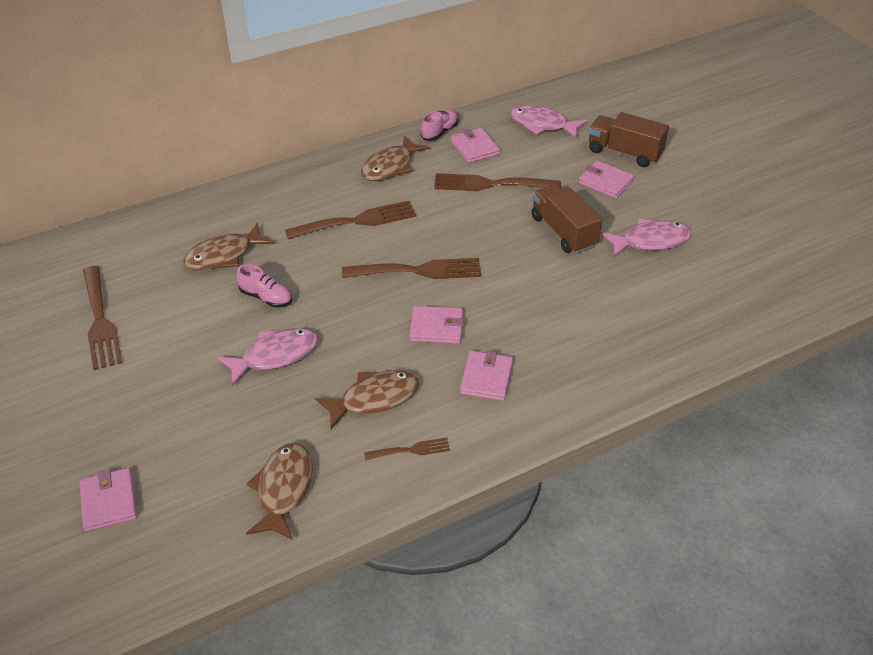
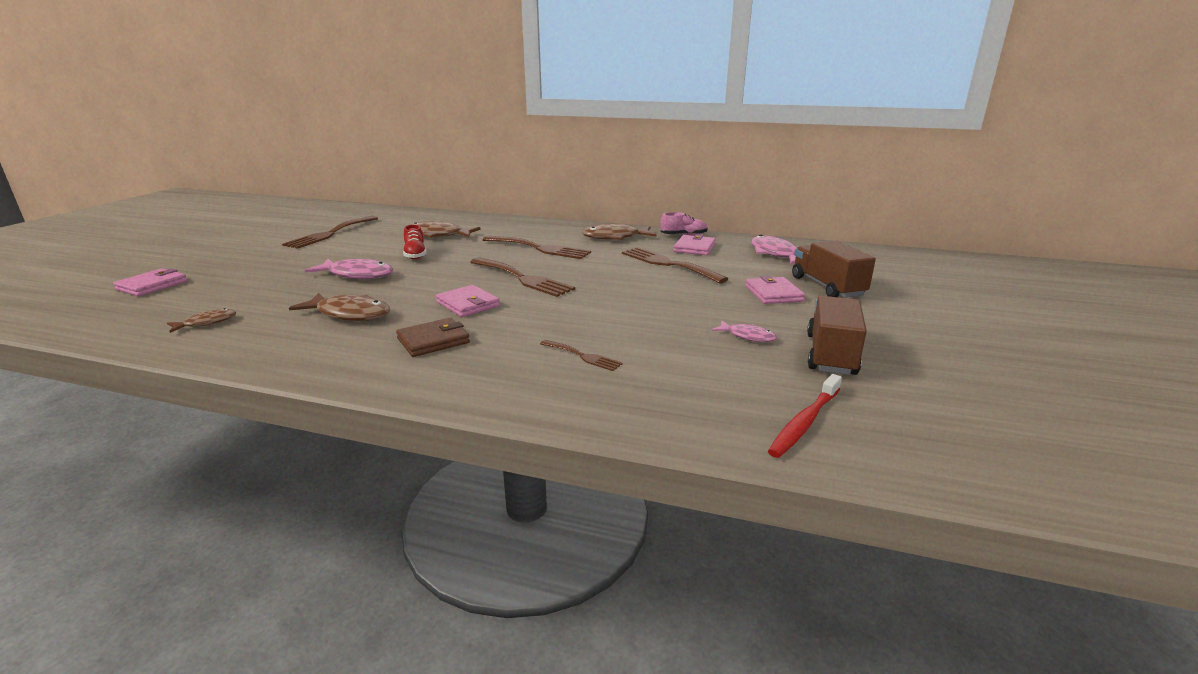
camera: 45 degrees right, 20 degrees down
(266, 297) = (415, 255): pink shoe -> red shoe
(283, 489) = (206, 323): brown fish -> brown fish, size x0.57
(411, 450) = (300, 346): brown fork -> brown fork (583, 356)
(486, 378) = (433, 341): pink wallet -> brown wallet
(563, 232) = (674, 302): brown truck -> brown truck (831, 354)
(650, 241) = (747, 336): pink fish -> pink fish, size x0.57
(761, 297) = (805, 422): none -> red toothbrush

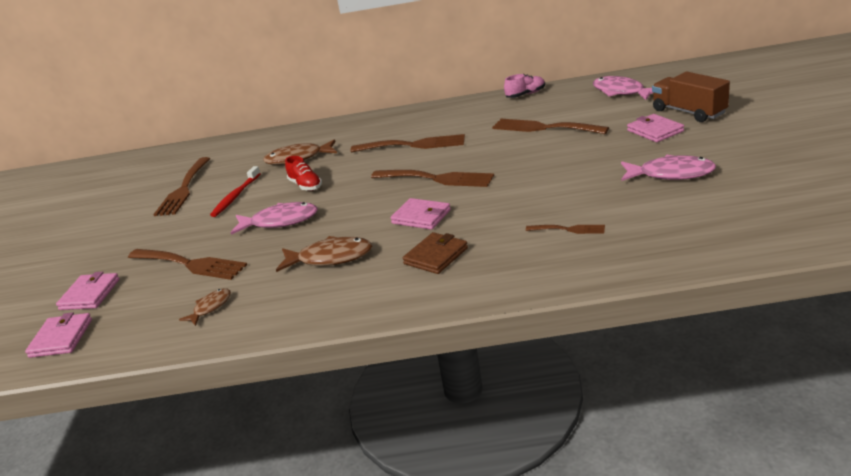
camera: 15 degrees left, 5 degrees up
(248, 286) = (190, 264): none -> brown fork
(615, 237) = (467, 114): brown fish -> none
(694, 248) = (548, 105): pink wallet -> pink wallet (61, 338)
(747, 336) = (671, 174): pink fish -> pink fish, size x1.76
(805, 422) = (768, 225): red toothbrush -> red toothbrush (236, 196)
(831, 354) = (741, 170): brown truck -> none

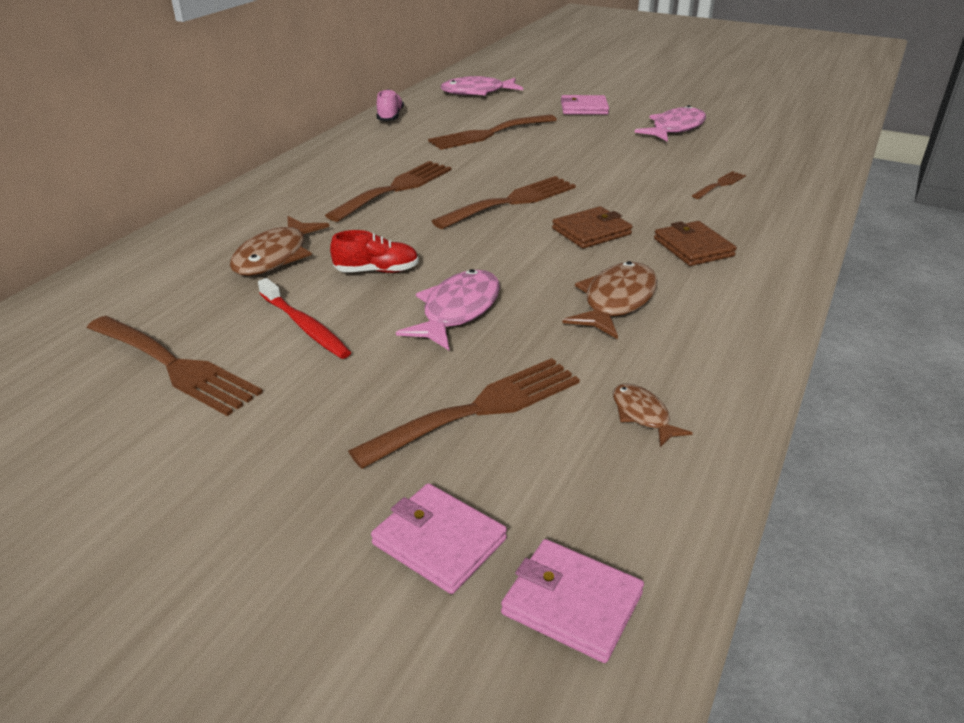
camera: 65 degrees left, 5 degrees up
(421, 217) = (591, 231): pink wallet -> brown wallet
(688, 112) = (571, 91): brown truck -> none

